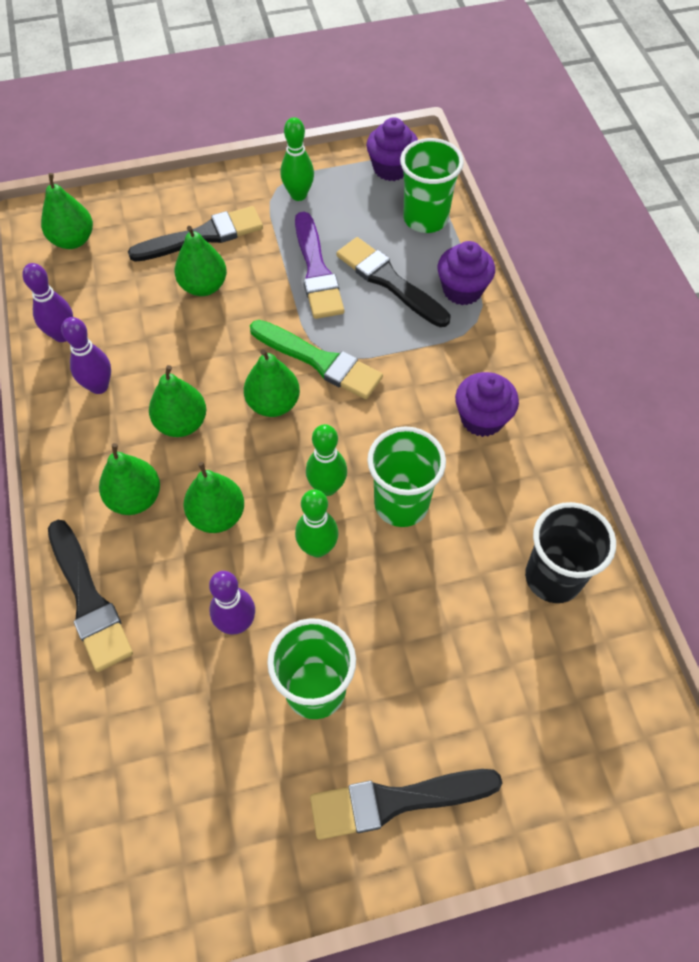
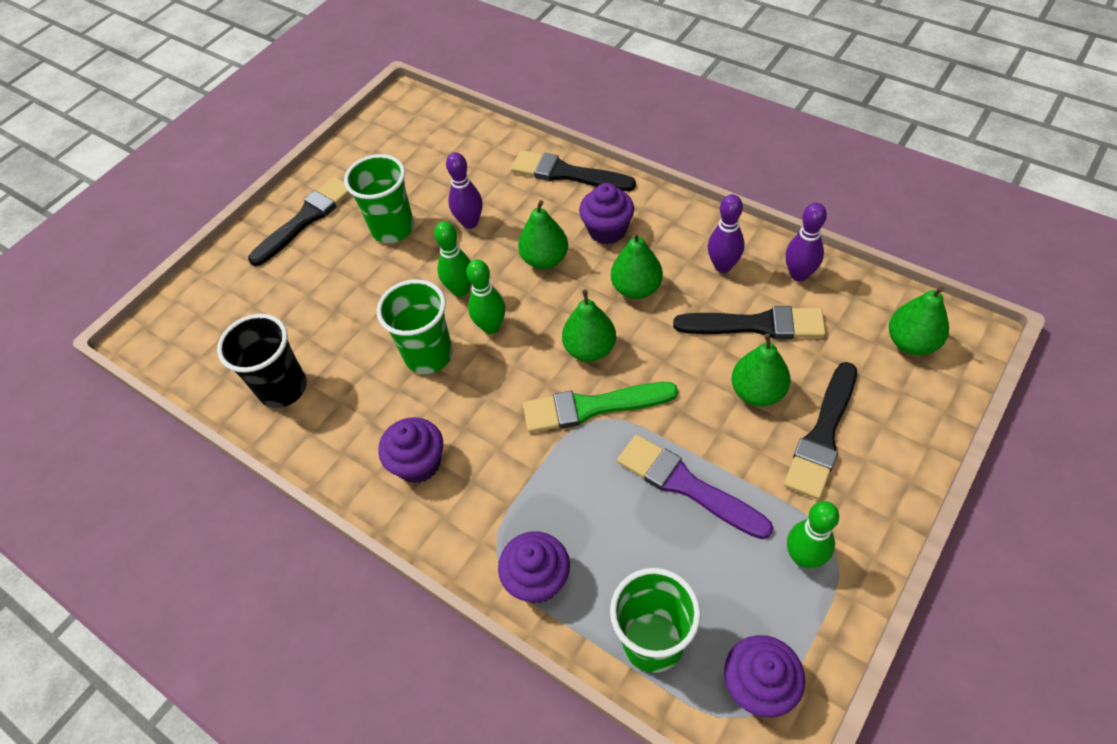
camera: 145 degrees right, 5 degrees down
(135, 498) = (607, 230): green pear -> purple cupcake
(389, 281) = (613, 531): black brush -> black brush (756, 325)

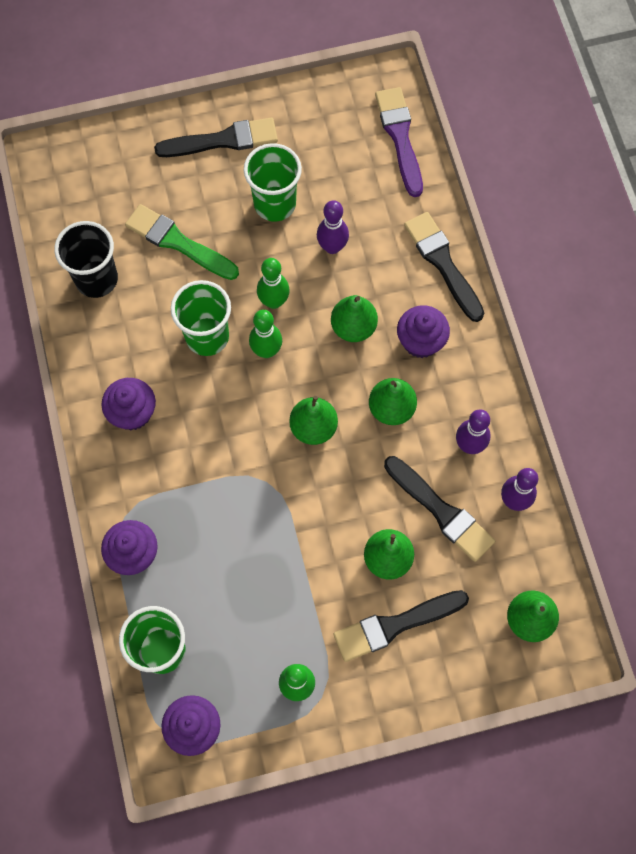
camera: 35 degrees right, 15 degrees up
(592, 407) = (273, 471): green brush -> green brush (178, 242)
(686, 485) = (276, 578): purple brush -> purple brush (400, 137)

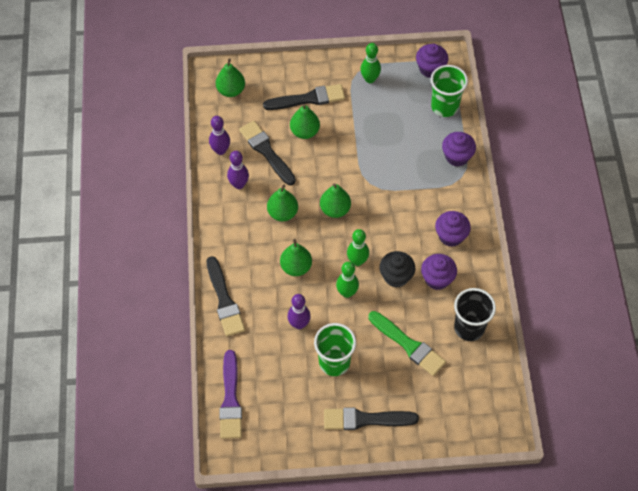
camera: 170 degrees left, 10 degrees down
(207, 336) = (396, 276): green cup -> black cupcake
(420, 341) = (253, 251): purple cupcake -> purple cupcake (437, 279)

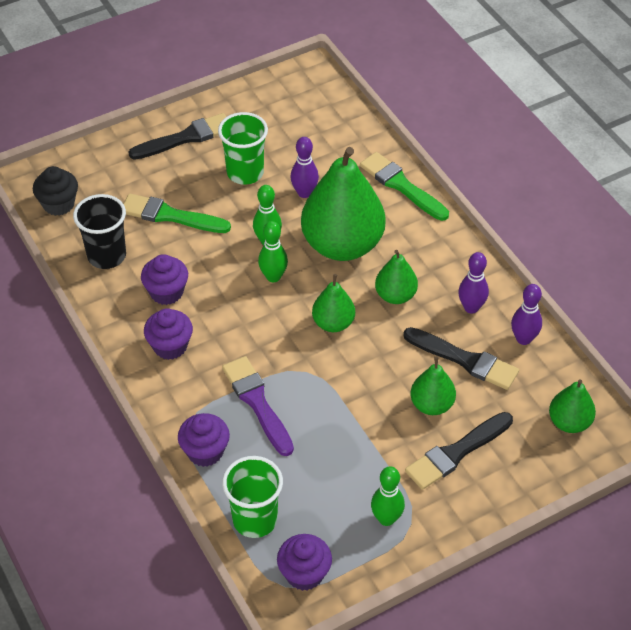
camera: 155 degrees right, 10 degrees down
(224, 300) = (401, 186): black brush -> green brush
(230, 399) = (334, 108): purple brush -> purple brush (257, 402)
(296, 267) = (342, 245): green pear -> green pear, size x2.02
(396, 276) = (218, 277): black cupcake -> black cupcake (58, 204)

